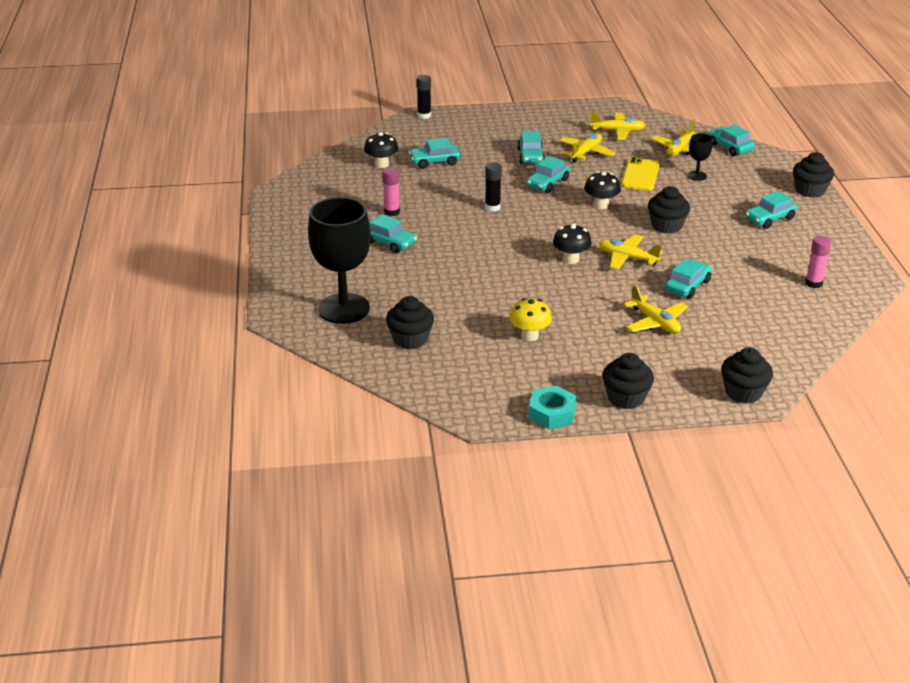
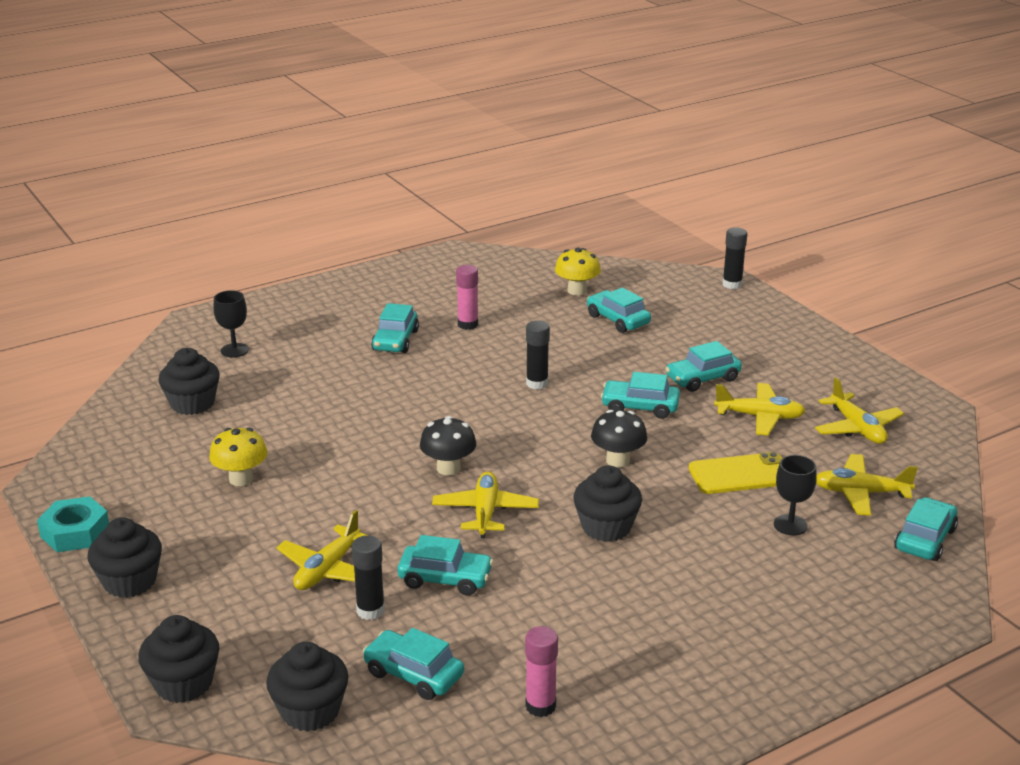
camera: 65 degrees right, 5 degrees down
(344, 308) = (234, 350): black goblet -> black goblet, size x0.44
(381, 164) = (577, 291): black mushroom -> yellow mushroom
(705, 316) = (370, 611): none -> black glue stick
(769, 219) = (717, 623): turquoise car -> turquoise car (413, 674)
(810, 190) = (861, 652): black cupcake -> black cupcake (310, 711)

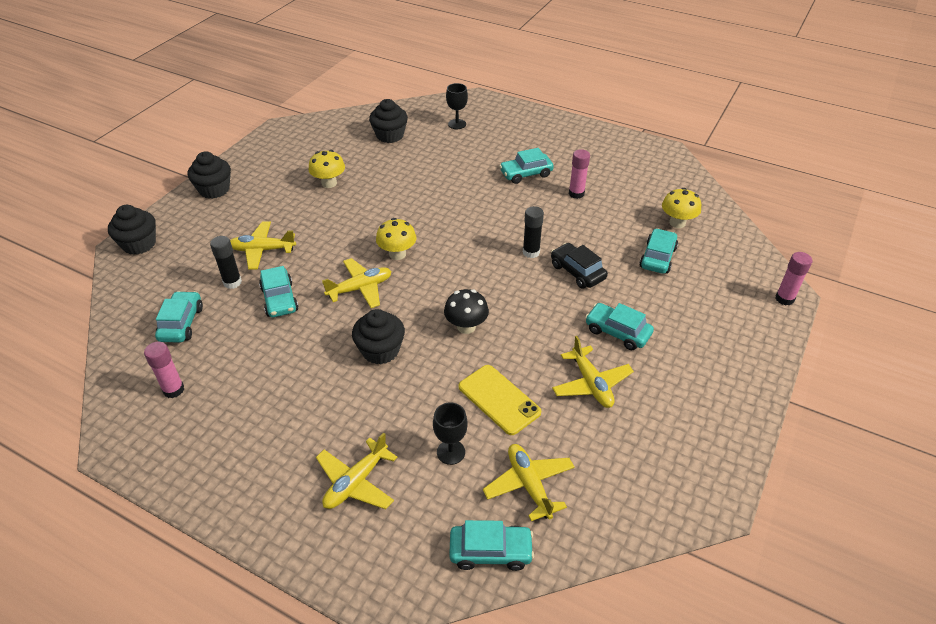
camera: 60 degrees right, 15 degrees up
(75, 532) = (246, 155): turquoise nut -> none
(310, 711) = (133, 297): black cupcake -> none
(448, 468) = (397, 254): black mushroom -> yellow mushroom
(595, 368) = (577, 272): none -> black car
(640, 407) = (545, 313): turquoise car -> none
(732, 284) = (784, 299): black glue stick -> pink glue stick
(857, 428) = (628, 452): yellow plane -> yellow plane (356, 482)

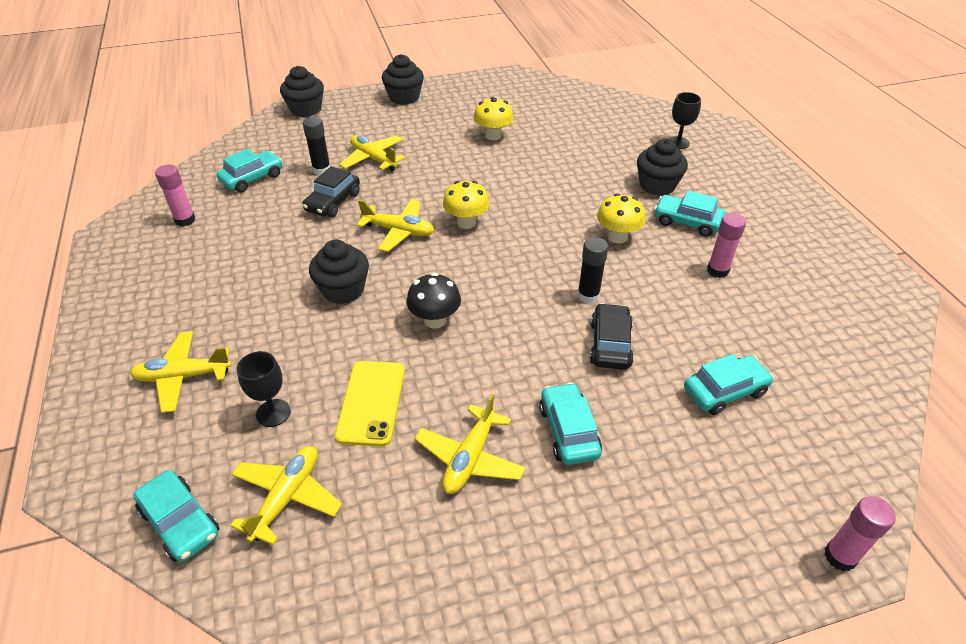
camera: 45 degrees right, 0 degrees up
(279, 299) = (333, 202): turquoise car -> black car
(390, 135) = (599, 123): black cupcake -> black cupcake (657, 185)
(677, 223) = (804, 372): yellow mushroom -> yellow mushroom (617, 237)

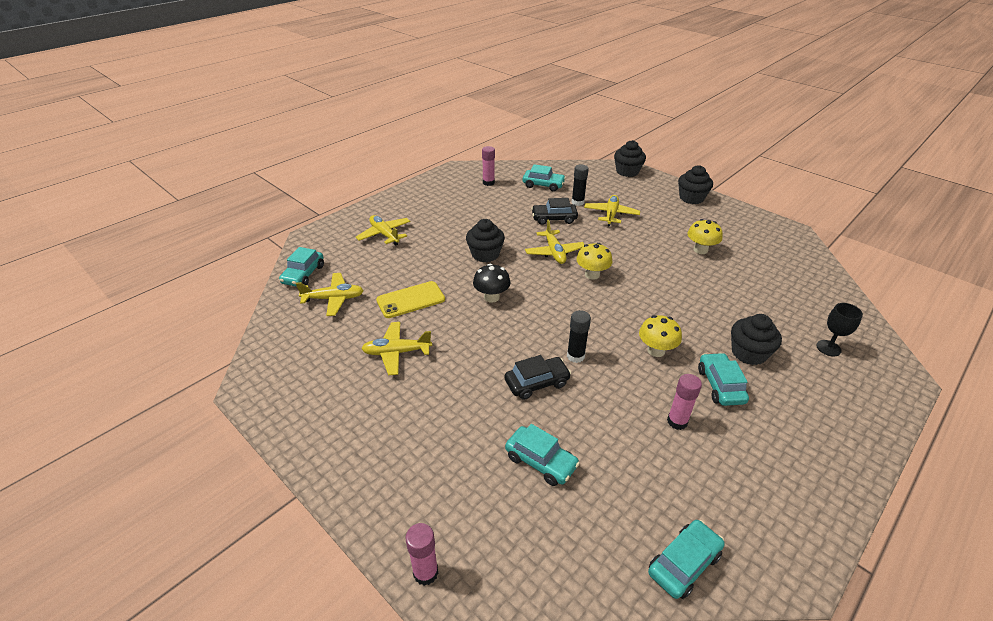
camera: 60 degrees right, 5 degrees down
(273, 413) = (381, 271): black goblet -> none
(568, 431) = (444, 388): turquoise car -> turquoise car (684, 563)

